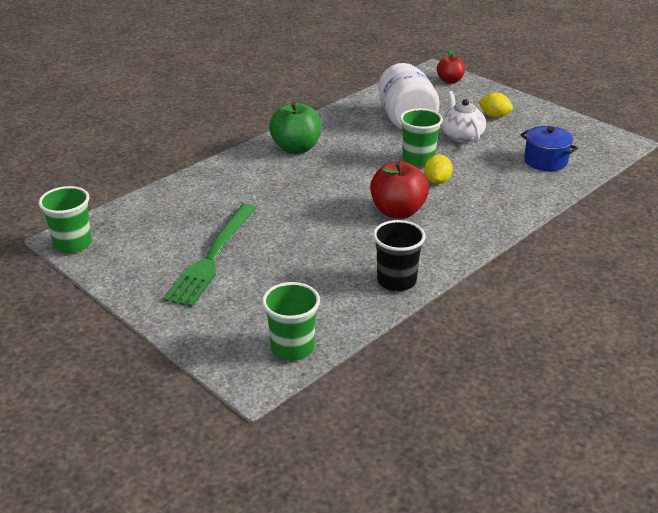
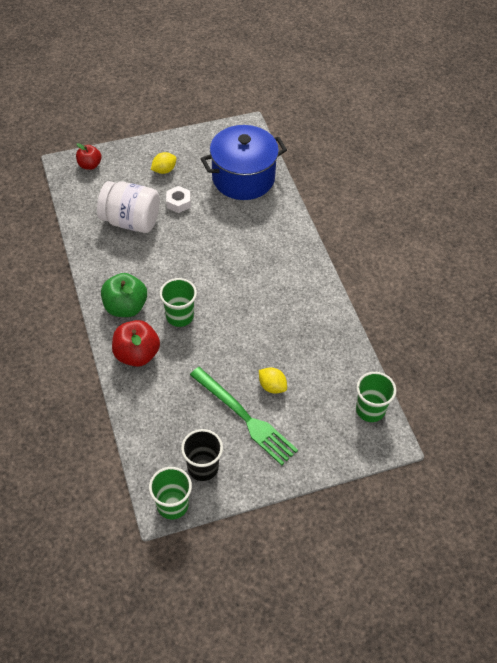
camera: 65 degrees left, 20 degrees up
(396, 281) = (331, 325): black cup -> black cup (203, 467)
(398, 211) = (254, 287): red apple -> red apple (137, 354)
(418, 159) = (194, 243): green cup -> green cup (179, 316)
(437, 181) = (230, 247): yellow lemon -> yellow lemon (272, 386)
(461, 136) = (178, 202): white teapot -> white nut
(545, 161) = (243, 178): blue pot -> blue pot, size x1.91

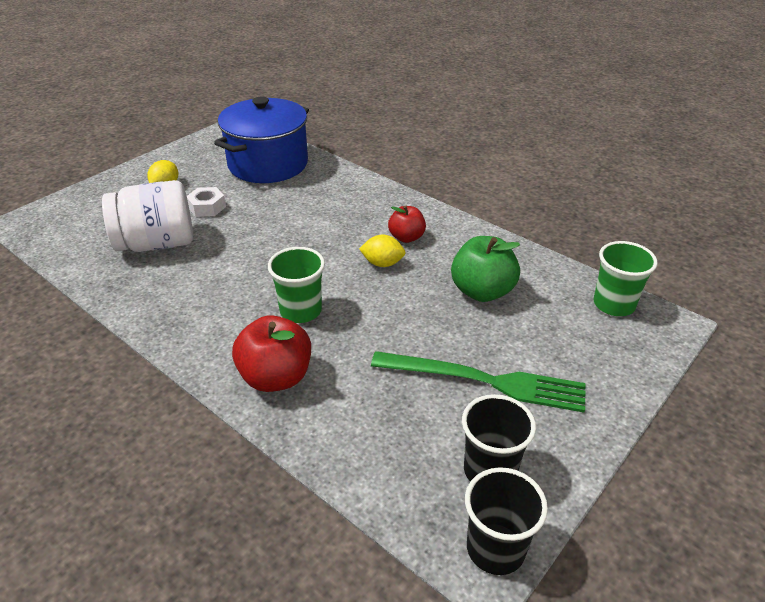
camera: 30 degrees left, 15 degrees down
(89, 165) = (59, 212): red apple -> red apple (406, 237)
(125, 307) = (217, 331): green apple -> green apple (482, 291)
(172, 505) = (495, 549): green cup -> black cup
(272, 386) = (484, 332): yellow lemon -> yellow lemon (382, 263)

